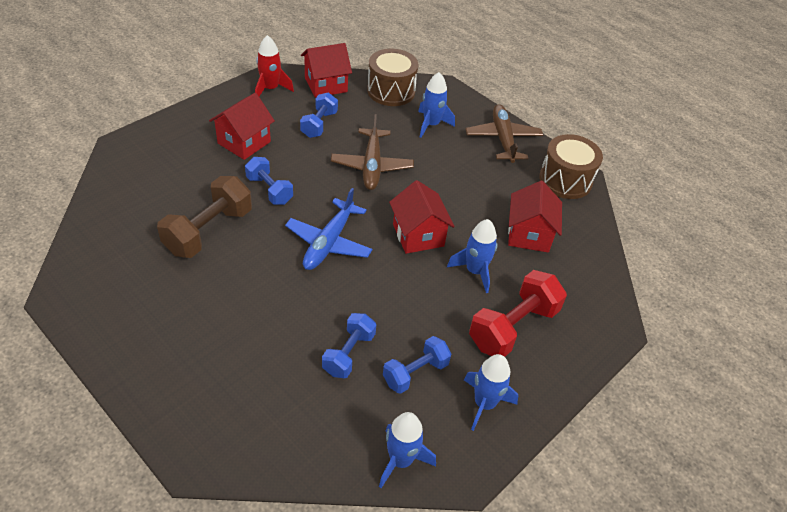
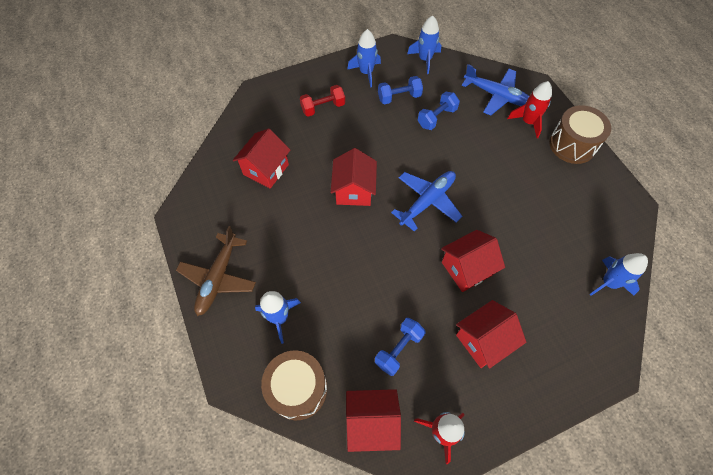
camera: 155 degrees left, 15 degrees up
(207, 382) = (528, 122): none -> red rocket
(209, 231) = (523, 236): brown dumbbell -> none
(263, 418) = (496, 95): none -> blue plane
(269, 190) = (466, 268): blue dumbbell -> red house
(372, 165) = (364, 275): brown plane -> none
(475, 271) = (326, 150): blue rocket -> blue rocket (609, 283)
(513, 327) = (323, 107): red dumbbell -> red dumbbell, size x0.63
(565, 180) = (196, 213): brown drum -> brown drum (572, 145)

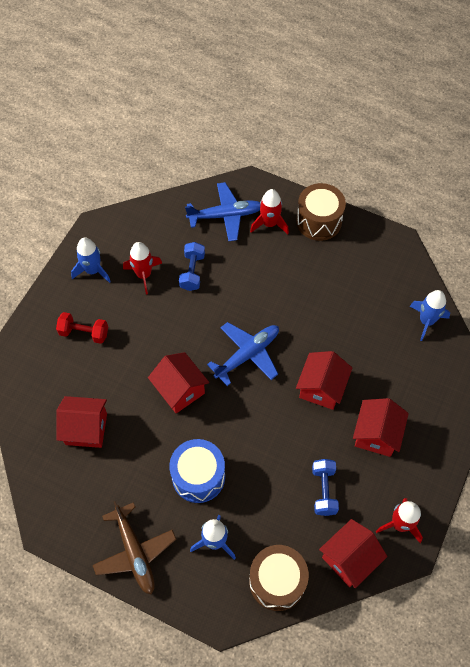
camera: 40 degrees left, 0 degrees up
(266, 169) = (86, 429): red house -> red house turned 75 degrees counterclockwise
(311, 261) = (198, 476): none -> blue drum
(323, 107) = (84, 333): red dumbbell -> red dumbbell turned 75 degrees clockwise
(399, 97) = (144, 275): blue dumbbell -> red rocket
(425, 59) = (135, 221): blue rocket -> none
(427, 202) = (247, 355): blue plane -> blue plane turned 45 degrees clockwise

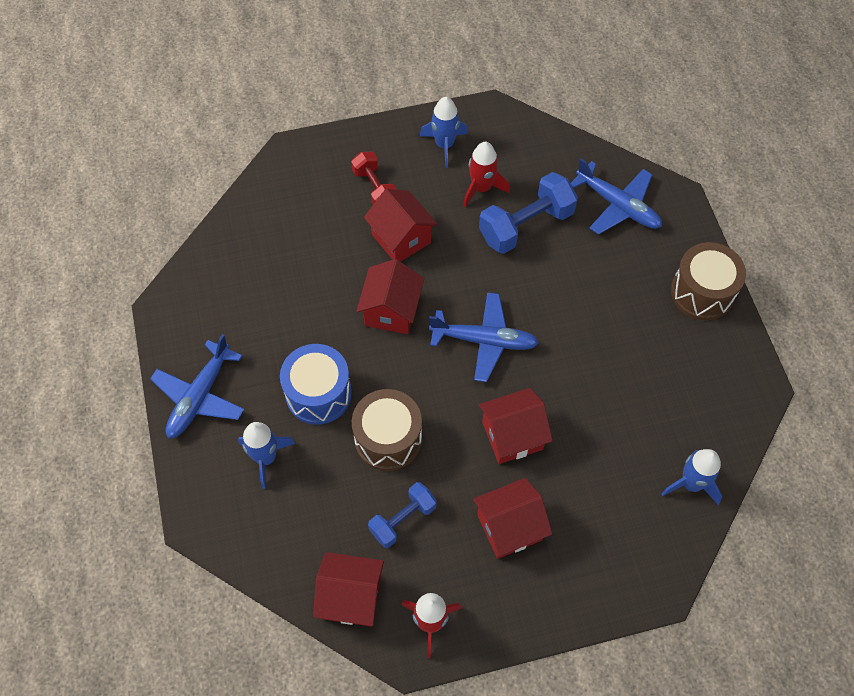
camera: 50 degrees right, 0 degrees up
(86, 429) = (283, 264): red house -> red house (401, 238)
(134, 552) = (200, 396): brown plane -> blue plane
(192, 272) = (526, 225): blue dumbbell -> blue dumbbell, size x1.59
(269, 224) = (650, 250): red rocket -> none
(277, 581) = (272, 544): brown drum -> brown drum (388, 439)

